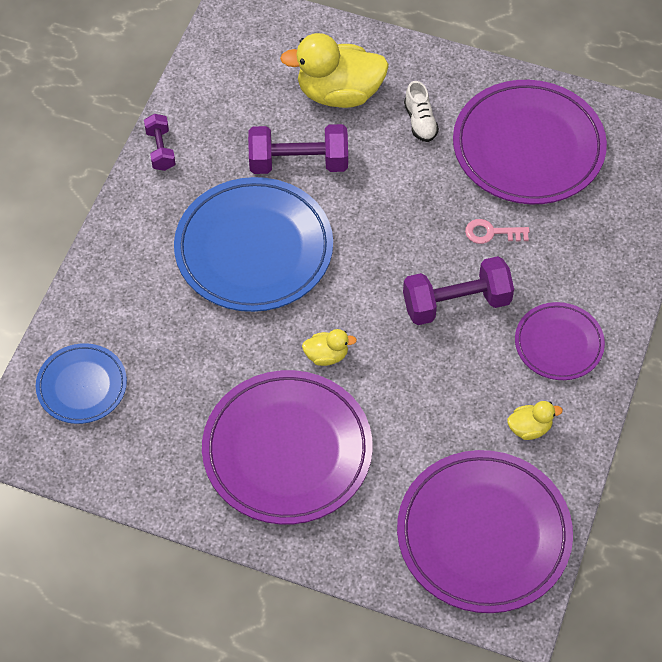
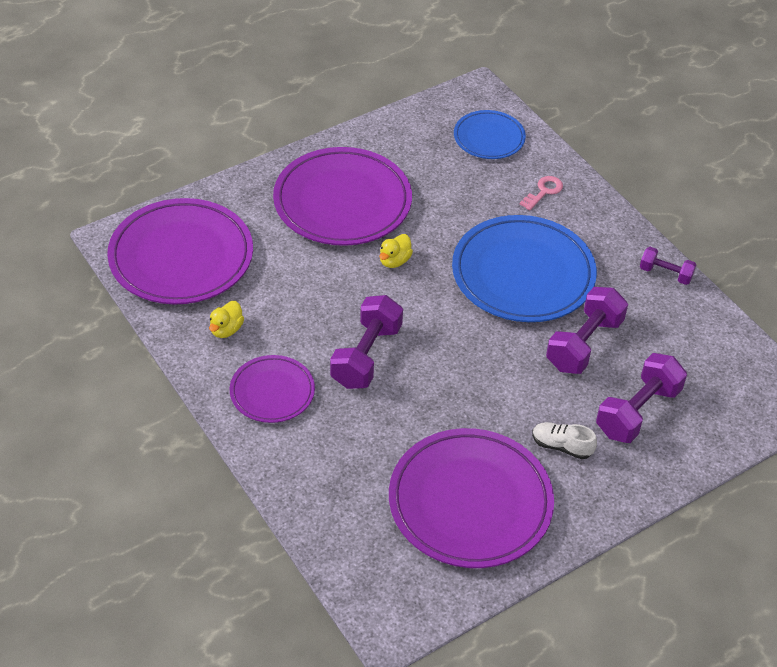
camera: 125 degrees right, 10 degrees down
(339, 93) = (637, 411): yellow duck -> purple dumbbell
(491, 233) = (408, 419): pink key -> pink key (543, 191)

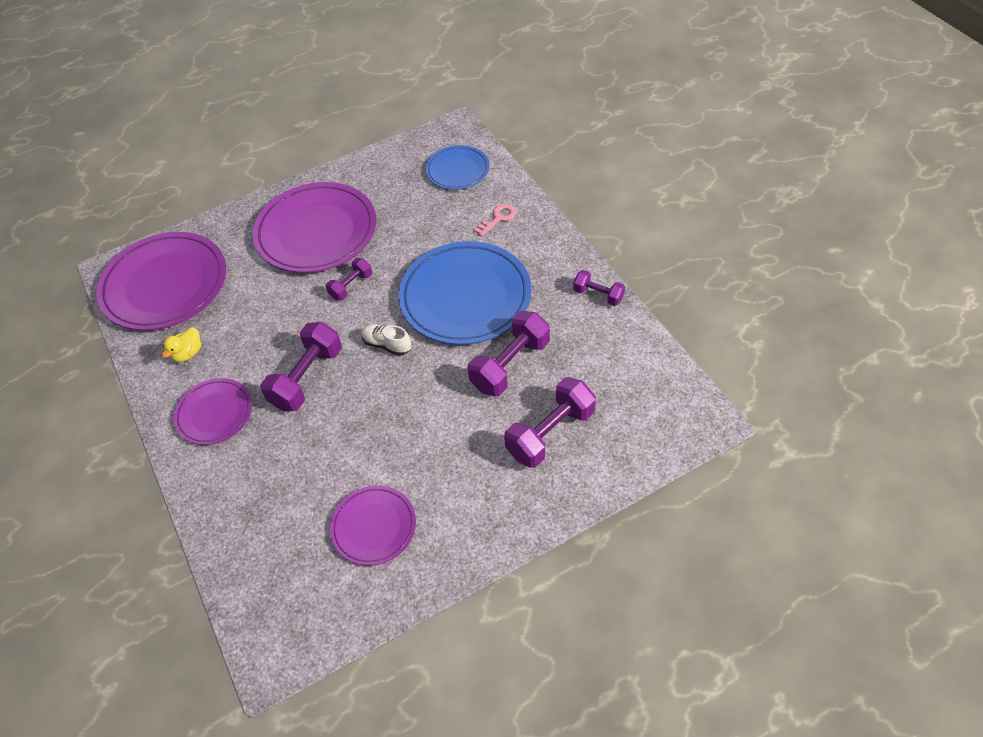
camera: 10 degrees right, 5 degrees up
(394, 261) = (351, 286): yellow duck -> purple dumbbell
(470, 502) = (374, 527): purple plate -> purple plate, size x0.55
(561, 446) = (471, 469): white shoe -> white shoe (387, 344)

